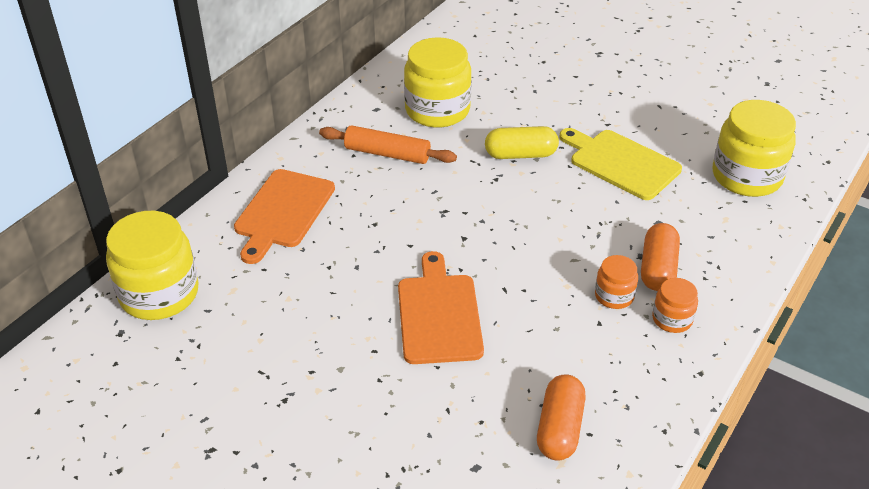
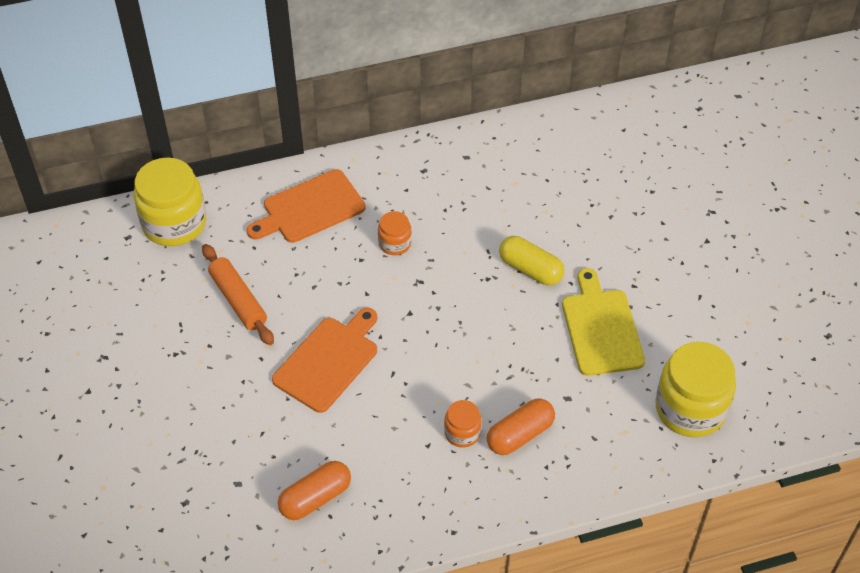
camera: 40 degrees right, 10 degrees up
(387, 154) = (431, 204): orange rolling pin -> orange rolling pin (238, 300)
(437, 110) = (511, 187): yellow jar -> none
(672, 319) = (482, 480): orange jar -> orange jar (395, 243)

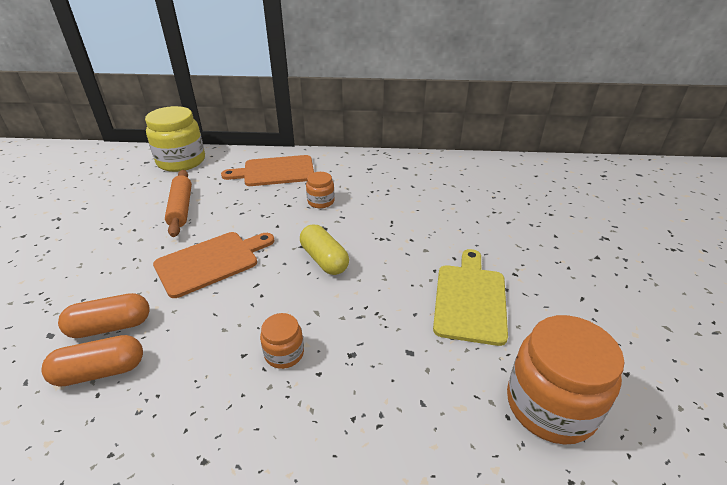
camera: 20 degrees right, 15 degrees down
(520, 434) = (341, 373): orange capsule -> orange capsule (111, 326)
(530, 269) = (422, 240): yellow capsule -> yellow capsule (324, 260)
(690, 408) = (550, 405): yellow jar -> orange jar

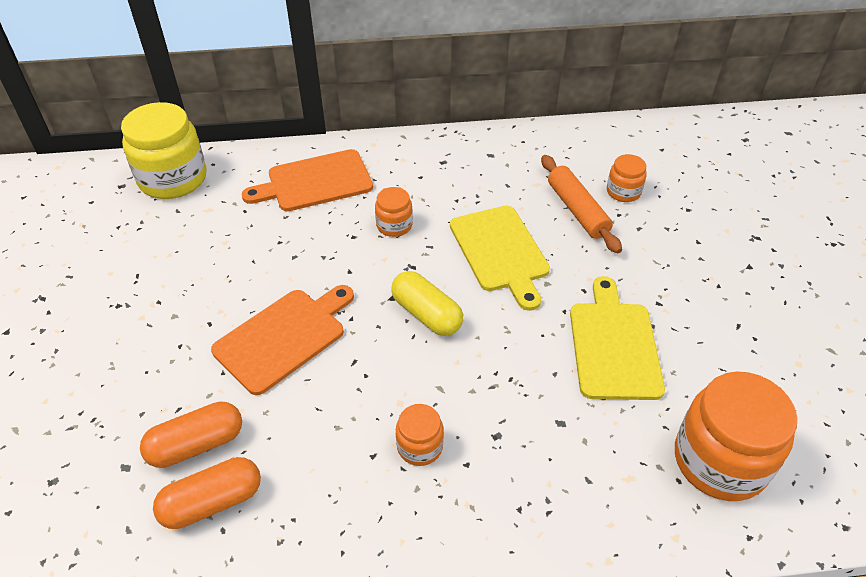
camera: 10 degrees left, 10 degrees up
(181, 208) = (208, 259): orange rolling pin -> orange rolling pin (577, 210)
(395, 226) = (500, 252): none -> yellow cutting board
(500, 198) = (623, 192): none -> orange jar

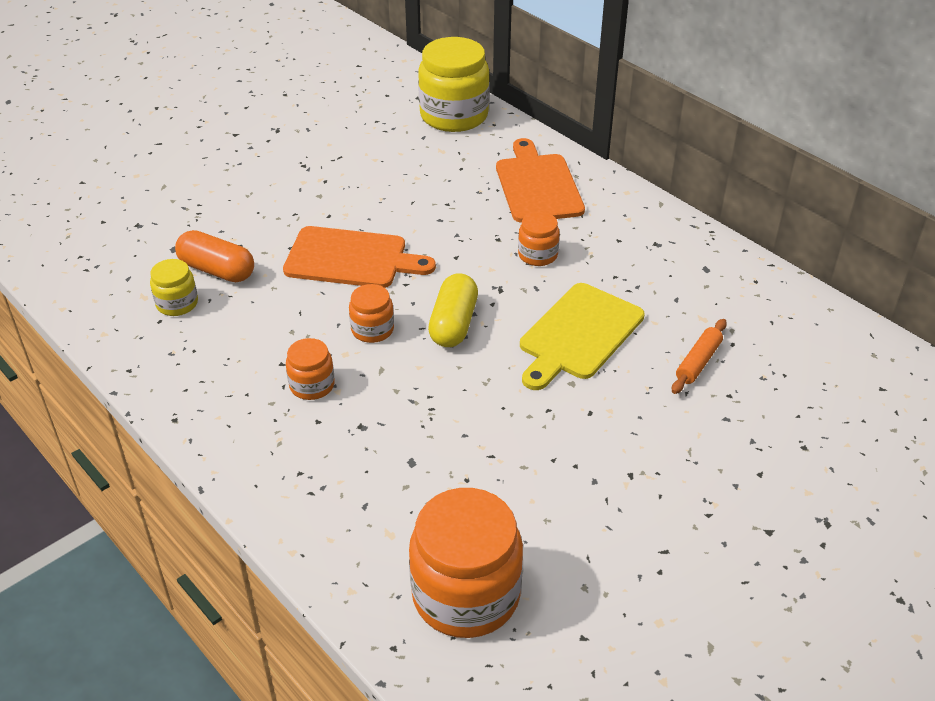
camera: 55 degrees right, 5 degrees down
(212, 502) = (177, 304): orange capsule -> yellow jar
(315, 182) = (537, 185): orange cutting board -> orange cutting board turned 45 degrees clockwise
(577, 210) = (698, 362): orange rolling pin -> orange rolling pin, size x0.65
(613, 345) = (538, 462): yellow cutting board -> none
(623, 192) = (769, 385): orange jar -> orange jar (372, 330)

